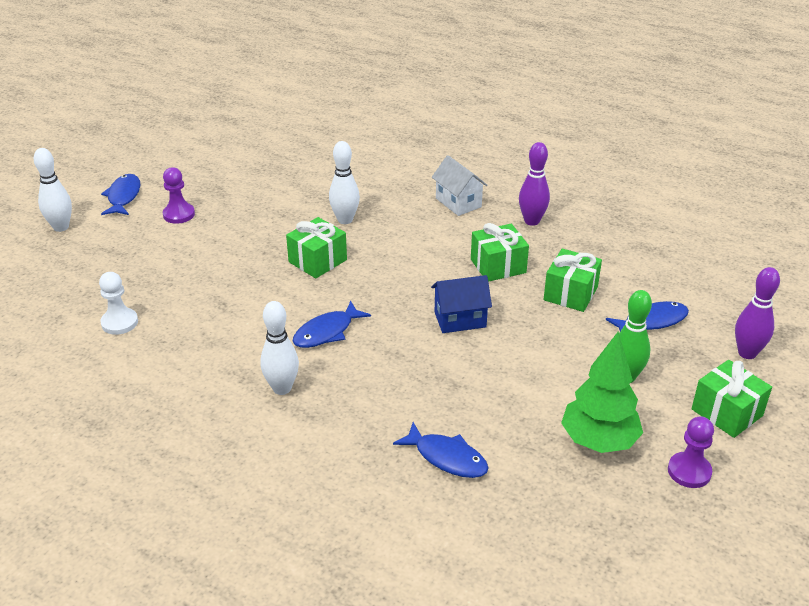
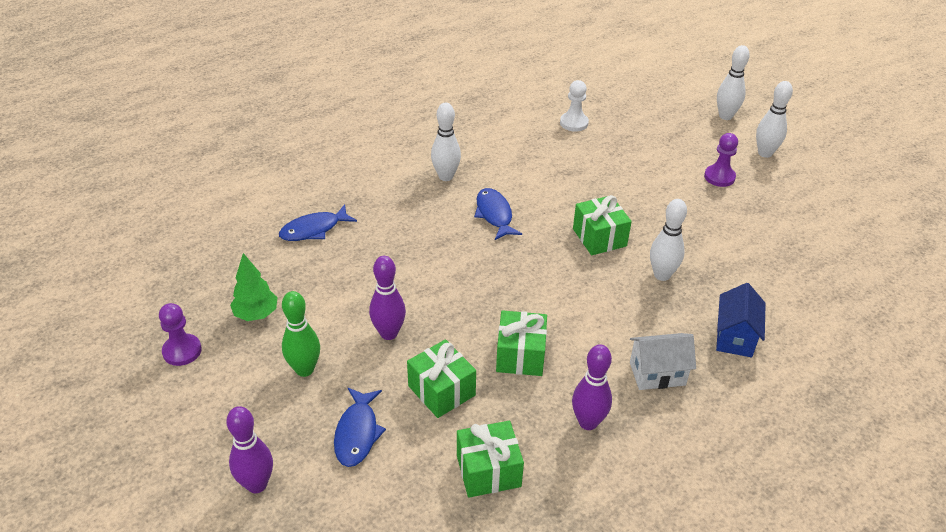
camera: 115 degrees right, 5 degrees up
(123, 197) = (765, 153): blue fish -> white bowling pin
(460, 319) = (457, 295): blue house -> blue house (735, 337)
(540, 343) = (389, 333): none -> purple bowling pin
(598, 441) = (256, 314): green tree -> green tree, size x0.66
(727, 412) = (209, 415): green gift -> green gift (488, 471)

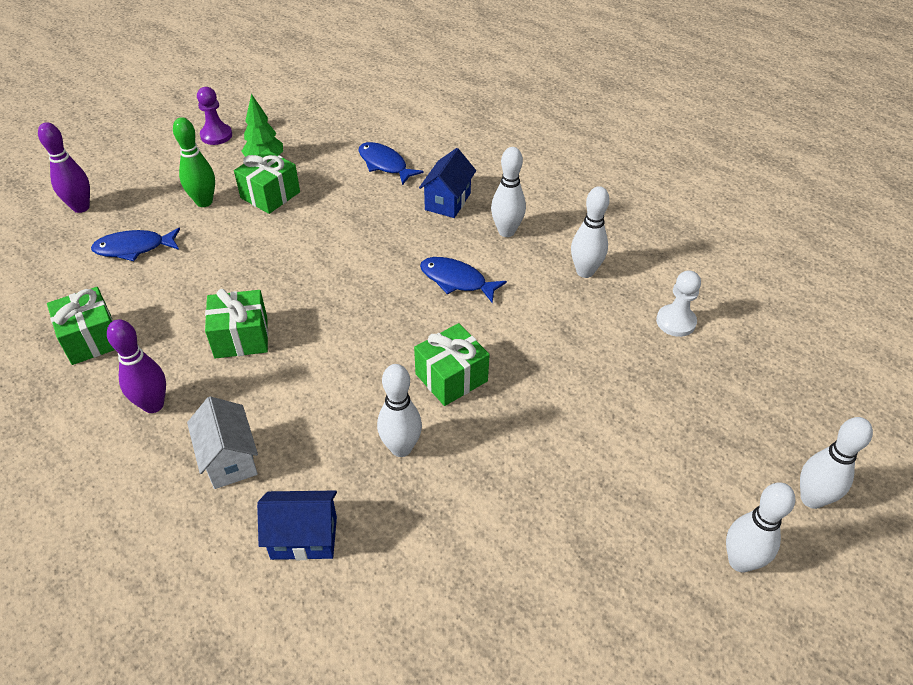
camera: 75 degrees right, 5 degrees up
(389, 333) = (256, 241): purple bowling pin -> none
(390, 200) = (447, 201): none -> blue house
(441, 390) = (187, 289): green gift -> green gift (270, 195)
(494, 214) = (457, 280): blue fish -> blue fish turned 120 degrees counterclockwise
(509, 149) = (585, 272): none -> white bowling pin
(719, 177) = (641, 500): purple pawn -> none

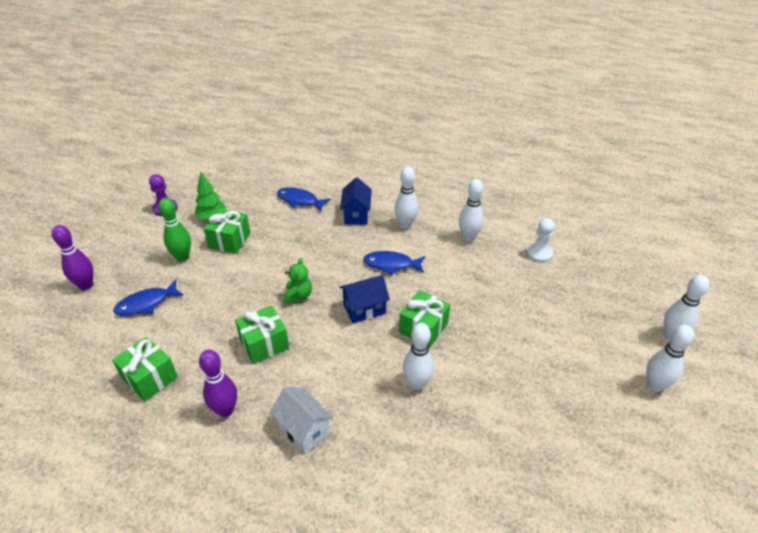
camera: 20 degrees left, 5 degrees down
(304, 538) = (386, 465): blue house -> blue house (364, 309)
(314, 288) = (298, 296): none -> green teddy bear

